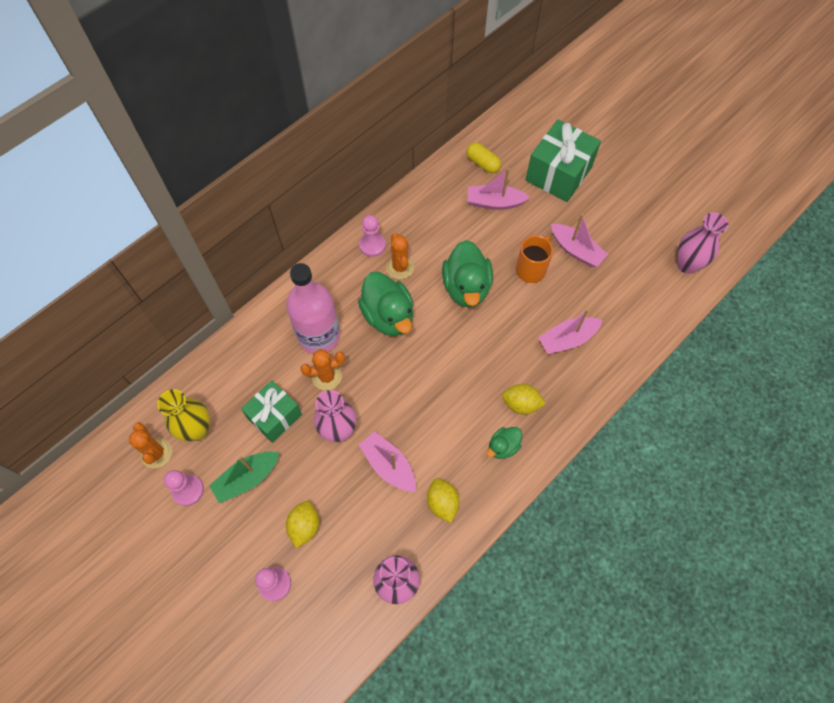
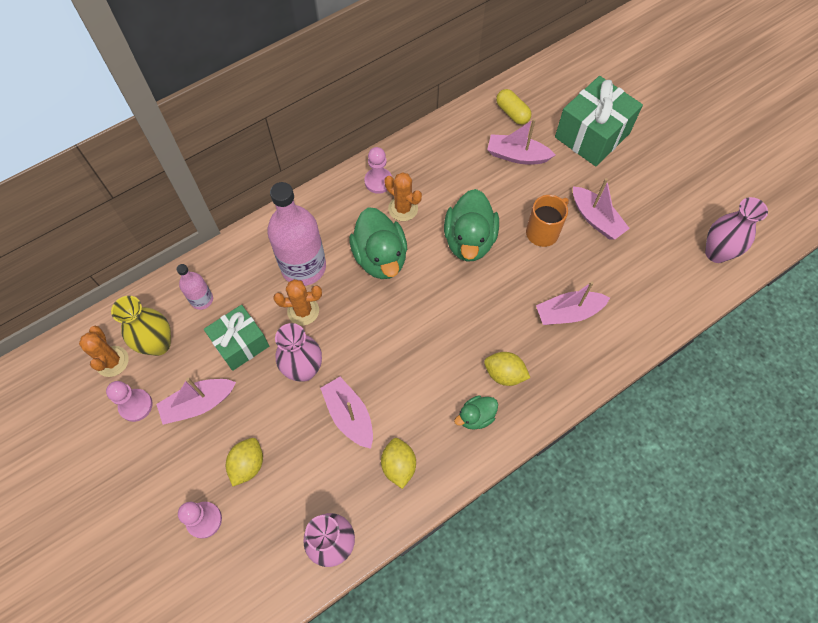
camera: 10 degrees right, 0 degrees up
(229, 381) = (202, 299): none -> pink bottle
(247, 478) = (199, 404): green boat -> pink boat
(400, 267) = (403, 208): orange cactus -> orange cactus turned 45 degrees counterclockwise

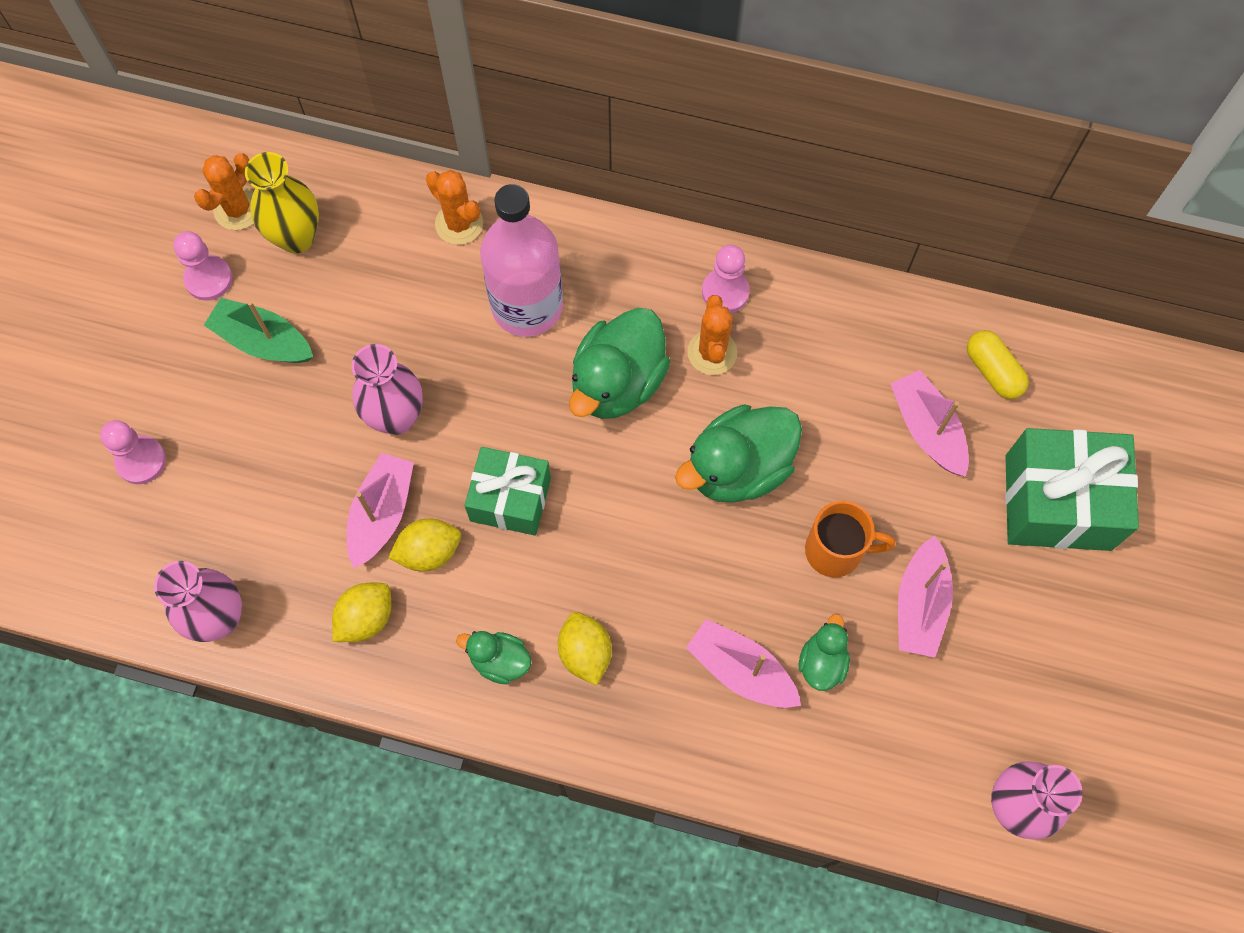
camera: 50 degrees right, 5 degrees up
(199, 404) = (263, 341): pink boat -> green boat
(202, 299) = (388, 233): pink bottle -> none
(240, 344) = (370, 322): green gift -> green gift (510, 499)
(248, 464) = (236, 453): yellow lemon -> yellow lemon (429, 552)
(303, 311) = (469, 354): orange cactus -> orange cactus (459, 224)
(512, 113) = (993, 371): yellow capsule -> yellow capsule turned 45 degrees counterclockwise
(591, 277) = (822, 662): none -> green duck

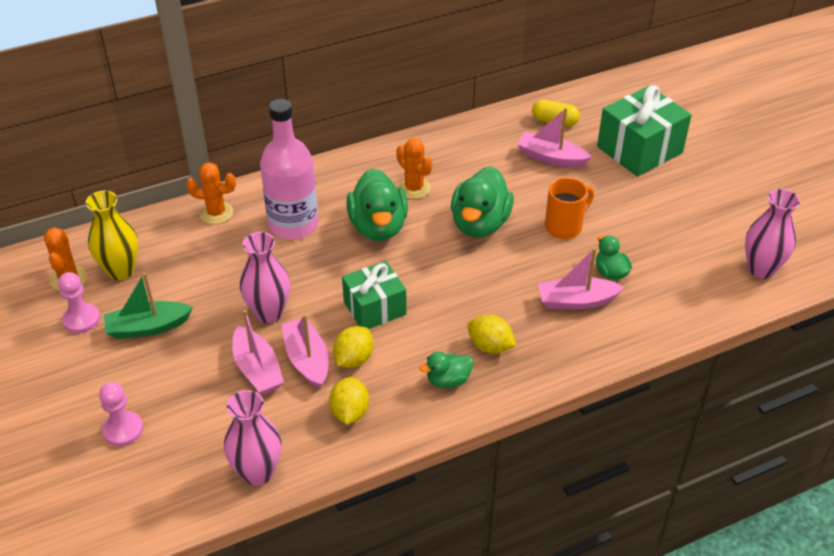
camera: 40 degrees left, 25 degrees down
(725, 292) = (393, 162): pink pawn -> none
(920, 605) = (627, 222): pink boat -> pink boat (257, 369)

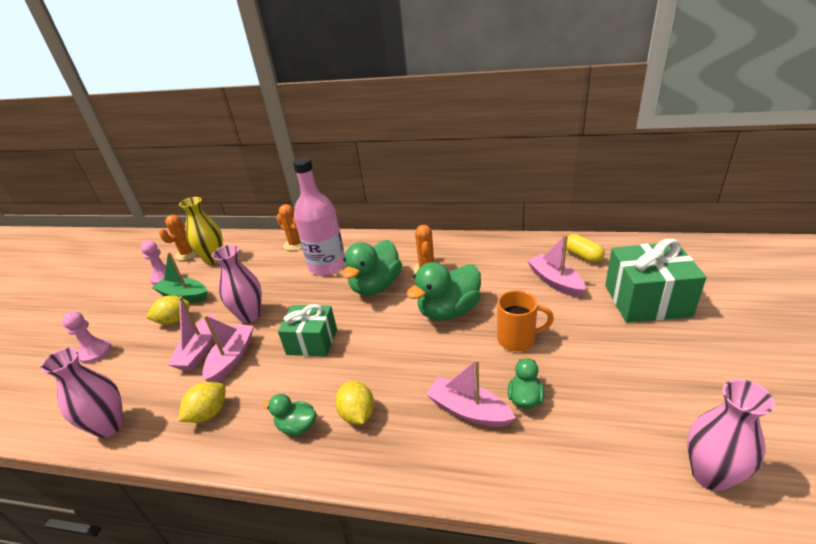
camera: 40 degrees right, 10 degrees down
(354, 359) = (258, 373): yellow lemon -> yellow lemon (174, 320)

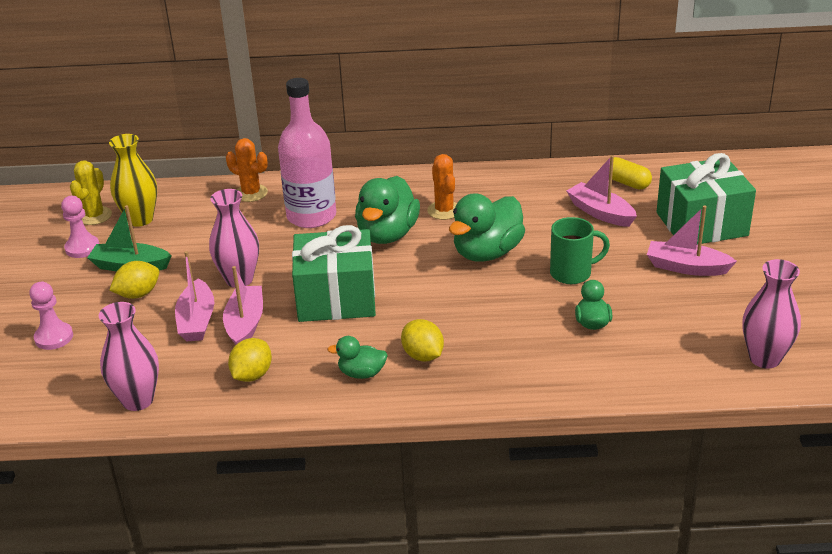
camera: 15 degrees left, 0 degrees up
(187, 254) = (95, 216): orange cactus -> yellow cactus
(312, 342) = (336, 298): green gift -> green gift, size x1.51
(468, 410) = (538, 339): pink boat -> pink boat (686, 267)
(517, 339) = (572, 273): orange mug -> green mug

